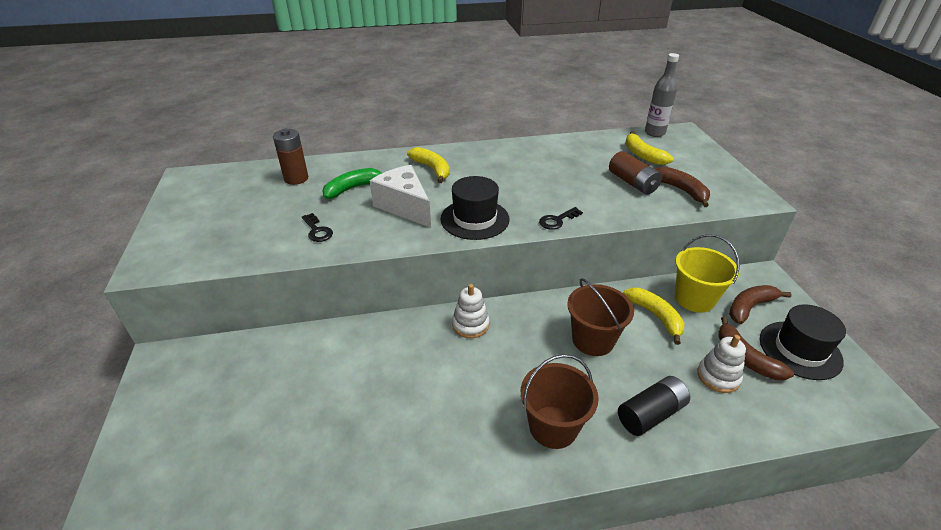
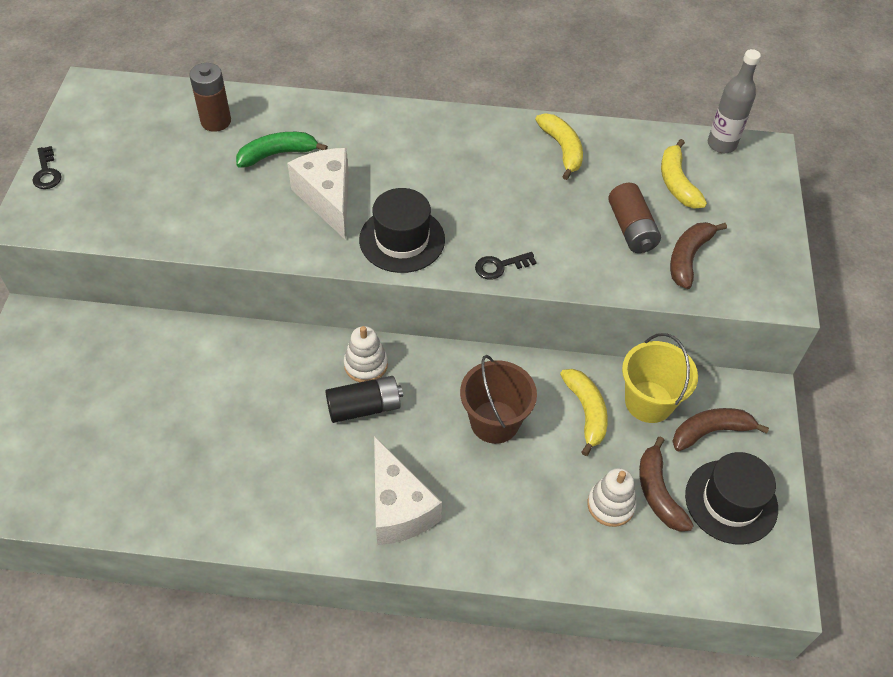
camera: 15 degrees right, 15 degrees up
(317, 231) = (216, 212): black key -> black key (47, 172)
(432, 169) = (385, 143): yellow banana -> yellow banana (562, 149)
(553, 427) = (398, 508): brown bucket -> white cheese
(651, 414) = (509, 524): black battery -> black battery (364, 407)
(682, 190) = (688, 258): brown banana -> brown banana turned 135 degrees counterclockwise

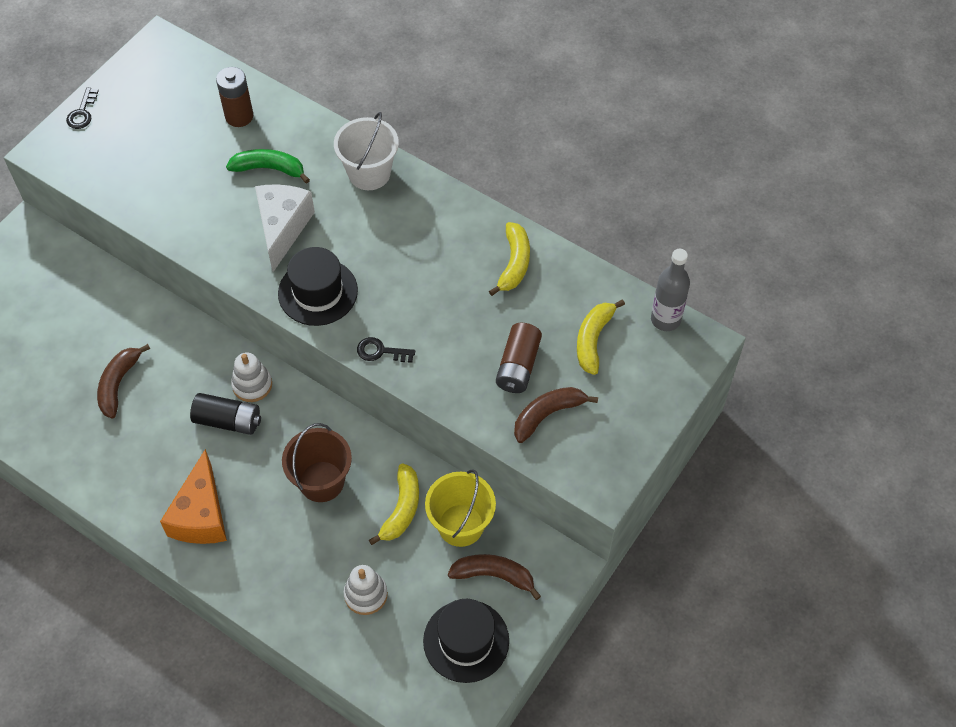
camera: 30 degrees right, 5 degrees up
(376, 125) = (369, 173): none -> white bucket
(398, 508) = (201, 515): white cheese -> orange cheese
(658, 492) = (411, 604): brown banana -> brown banana (118, 384)

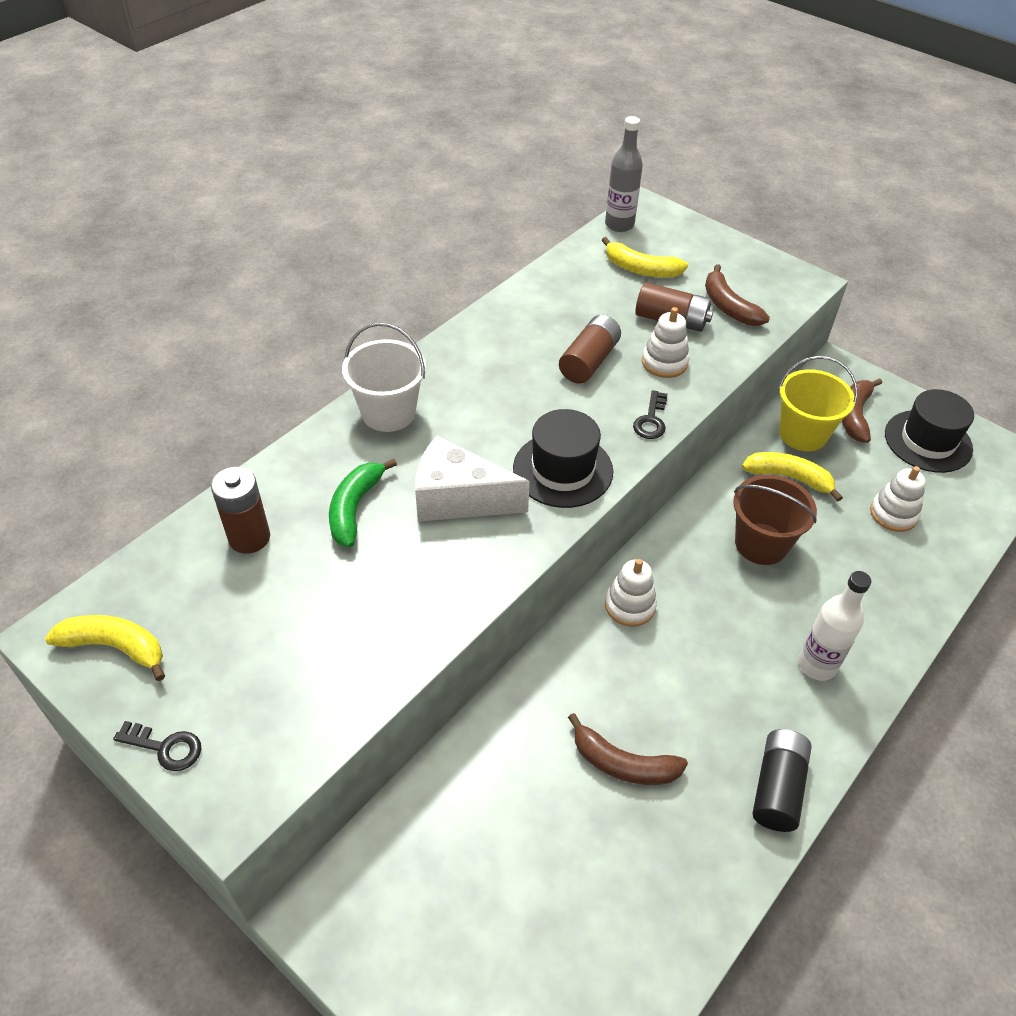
camera: 85 degrees left, 10 degrees down
(201, 515) = (817, 665): orange cheese -> white bottle
(228, 421) = (682, 633): black battery -> black battery (777, 787)
(450, 303) = (589, 361): none -> brown battery
(456, 361) = (664, 362): none -> white stacking toy
(514, 263) = (541, 310): yellow banana -> yellow banana (116, 647)

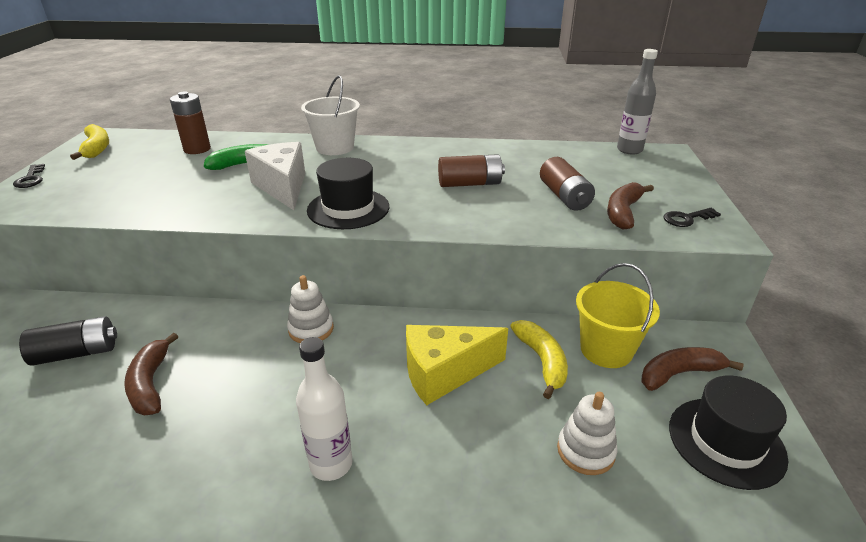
camera: 55 degrees right, 15 degrees down
(640, 269) = (598, 170): yellow banana -> none
(651, 420) = (442, 222): black key -> black key (687, 219)
(664, 362) = (513, 208): white stacking toy -> none
(761, 544) = (444, 373): brown bucket -> yellow cheese
(777, 787) = (165, 489): black battery -> black battery (76, 353)

